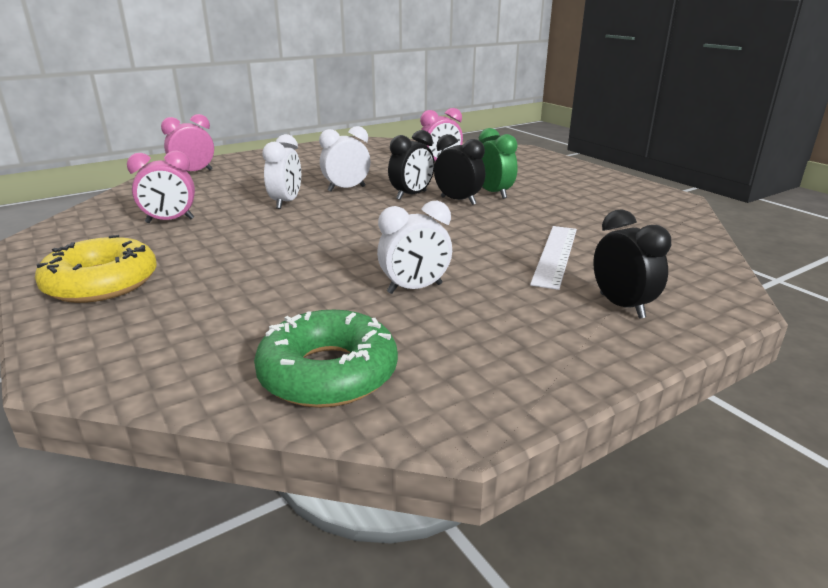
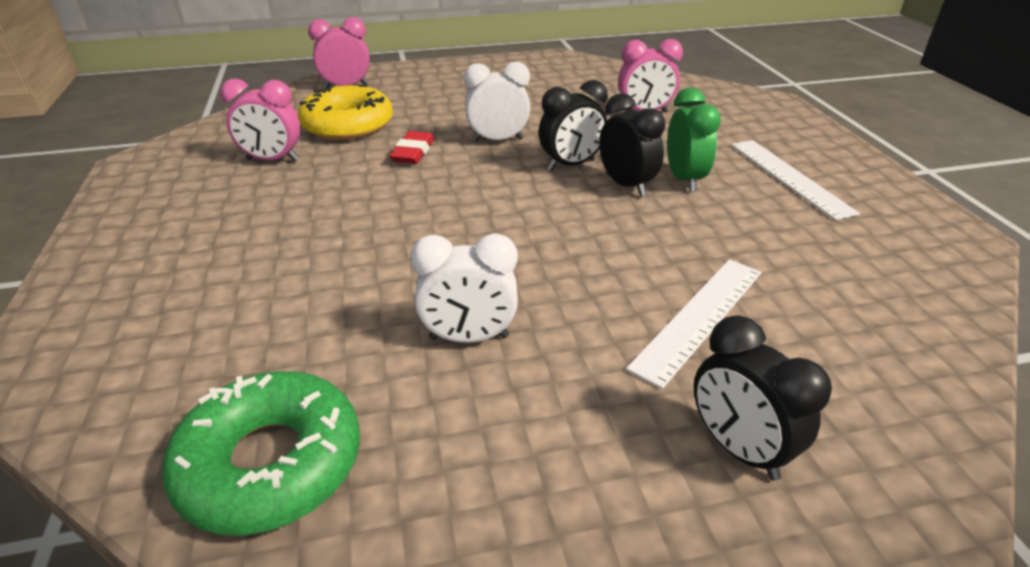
camera: 20 degrees right, 10 degrees up
(101, 283) = (144, 245): yellow donut -> yellow donut (348, 125)
(286, 202) = (413, 152): white clock -> red eraser
(559, 184) = (789, 177): none -> white ruler
(622, 306) = (738, 448): black clock -> black clock turned 150 degrees clockwise

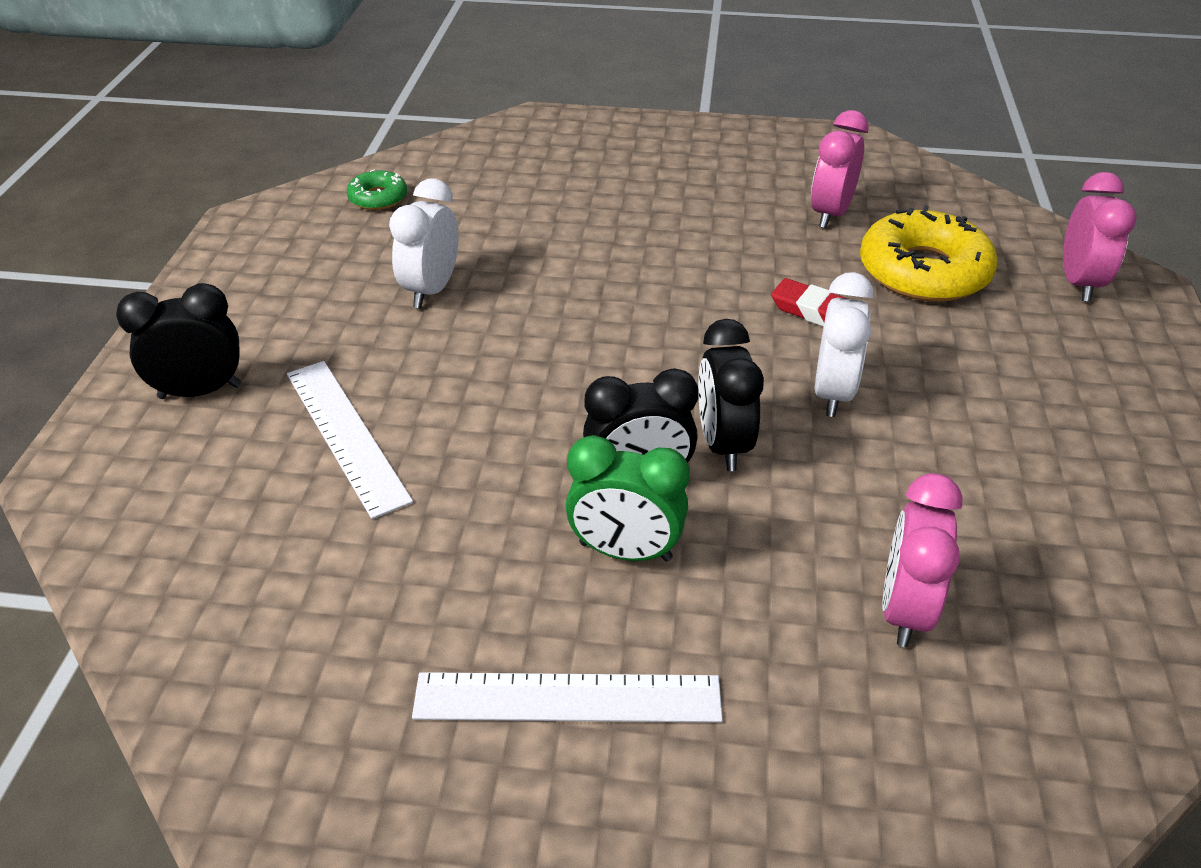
camera: 110 degrees right, 5 degrees up
(271, 463) = (378, 198): green donut -> green donut, size x0.49

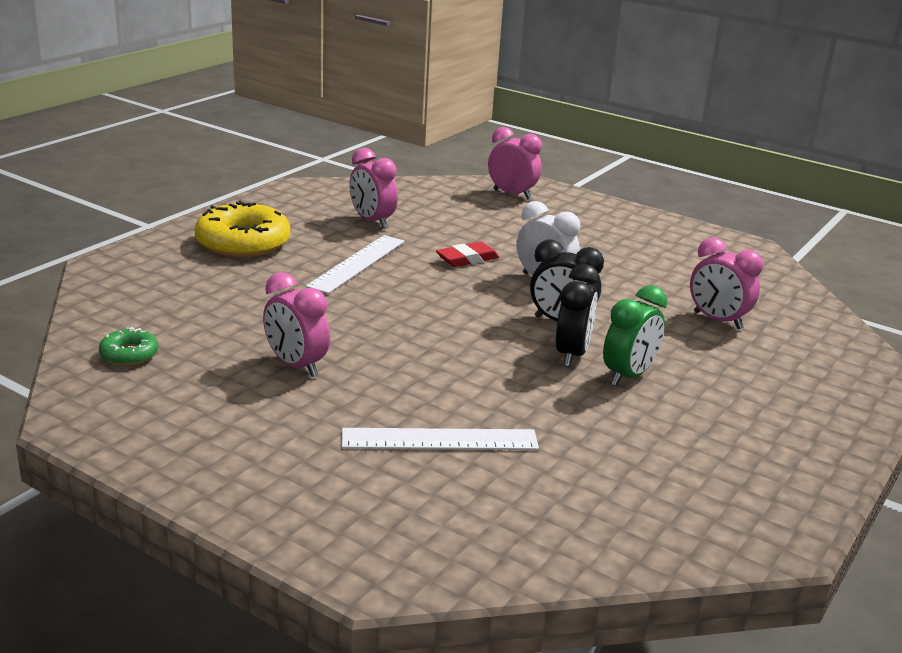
camera: 65 degrees left, 15 degrees down
(200, 391) = (322, 492): black clock -> none
(431, 290) = (296, 366): white clock -> pink clock
(568, 697) = (728, 424): white ruler -> white ruler (357, 263)
(923, 271) = (460, 221): yellow donut -> yellow donut (243, 242)

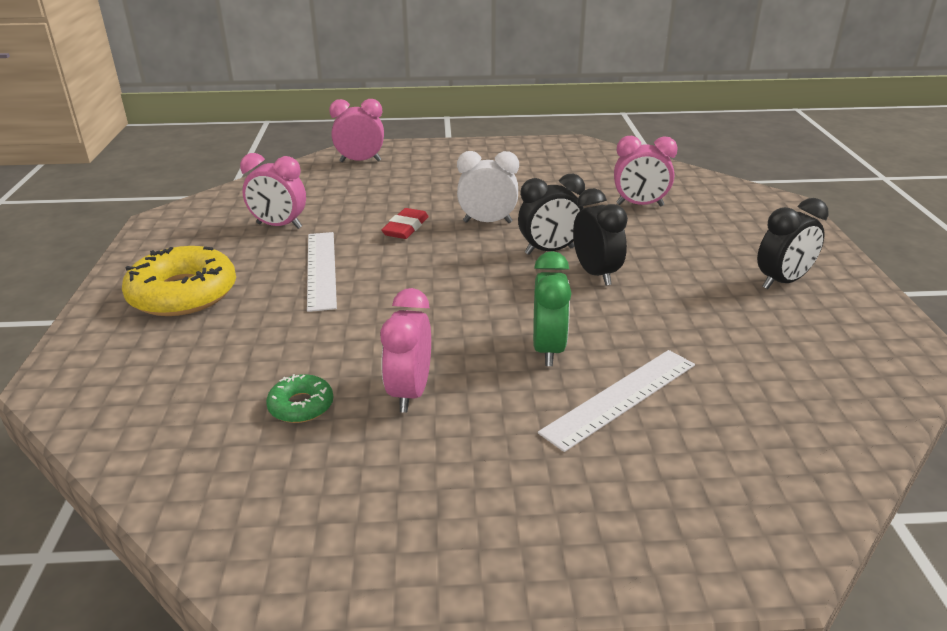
camera: 35 degrees left, 5 degrees up
(129, 354) = (227, 469): green donut -> green donut (301, 406)
(296, 366) = (410, 393): pink clock -> pink clock turned 90 degrees clockwise
(628, 376) = (654, 273): green clock -> green clock (548, 349)
(745, 434) = (782, 282): none -> black clock

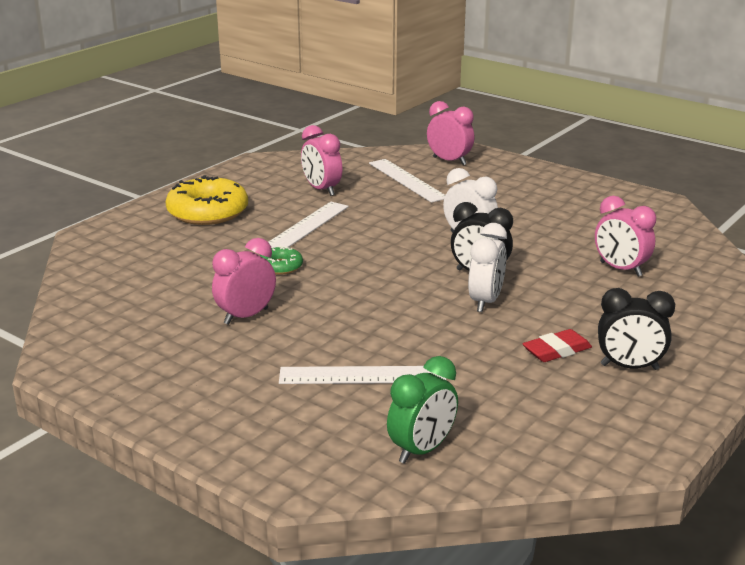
camera: 40 degrees right, 5 degrees down
(301, 406) = (181, 297): green donut -> green donut (280, 266)
(349, 190) = (407, 180): none -> white ruler
(406, 228) = (403, 220): red eraser -> red eraser (557, 350)
(548, 349) = (366, 331): green clock -> green clock (422, 450)
(596, 274) = (485, 302): black clock -> white clock

